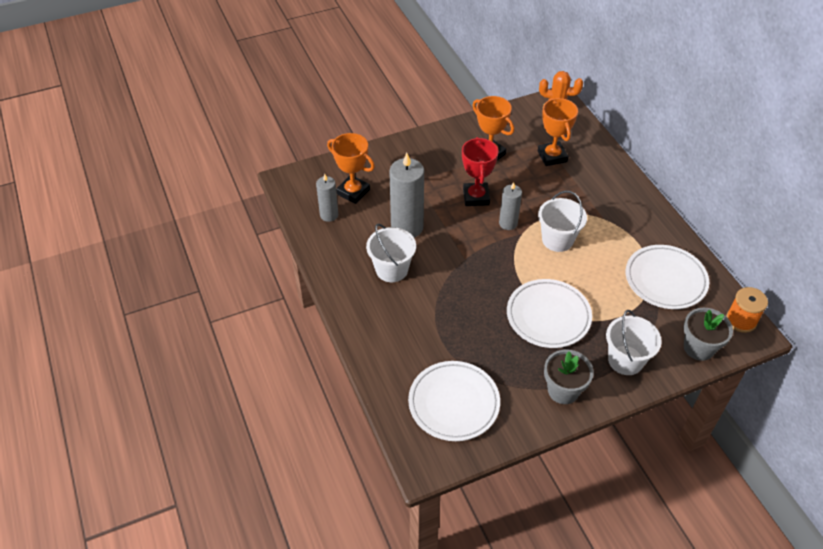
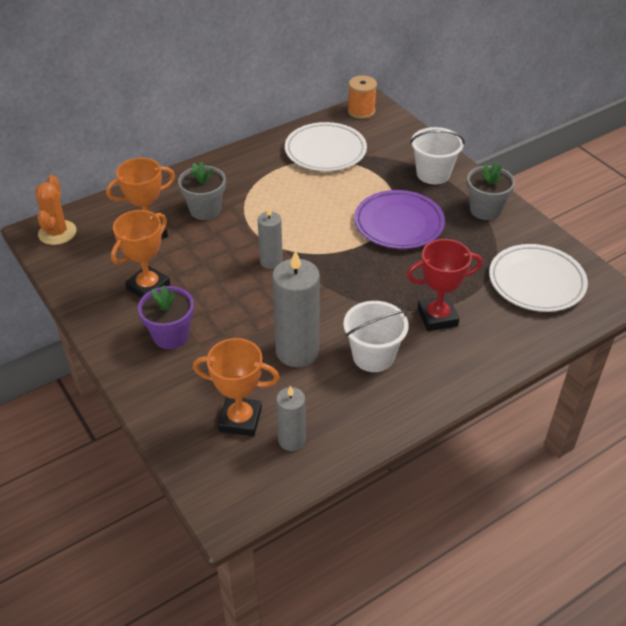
camera: 100 degrees left, 5 degrees down
(353, 192) = (240, 420): orange trophy -> orange trophy turned 75 degrees clockwise
(437, 163) = (171, 336): none -> purple flower pot
(476, 197) = (231, 292): red trophy -> red trophy (437, 317)
(548, 316) = (399, 223): white plate -> purple plate
(557, 240) = (288, 222): white bucket -> none
(698, 348) = (401, 134): grey flower pot -> grey flower pot (205, 210)

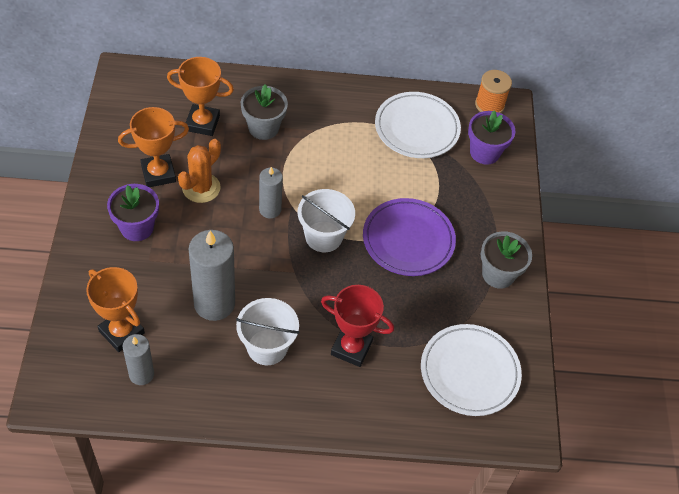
camera: 30 degrees right, 10 degrees up
(57, 233) = (136, 81): orange cactus -> orange cactus (201, 188)
(390, 141) = (484, 152): none -> purple flower pot
(433, 174) = (489, 209): white bucket -> white bucket (323, 236)

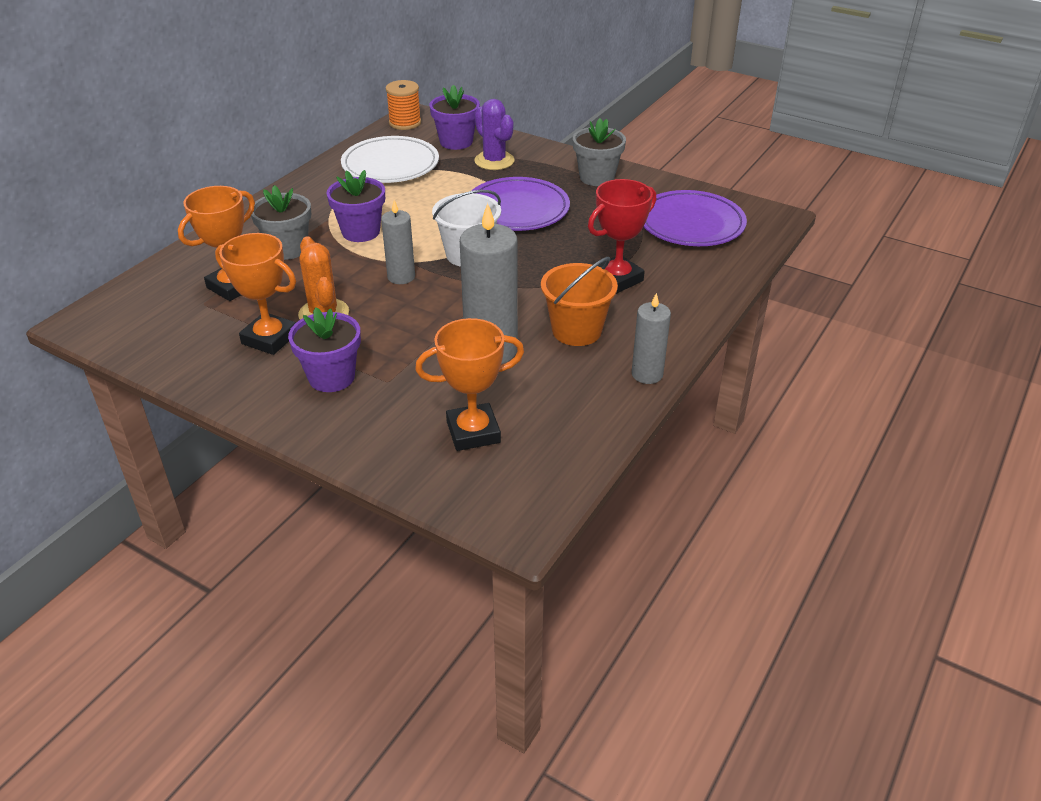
camera: 55 degrees left, 15 degrees down
(141, 374) = (545, 432): grey candle -> grey candle (647, 374)
(158, 174) = (270, 338): orange trophy -> orange trophy turned 75 degrees counterclockwise
(267, 347) = (576, 331): white bucket -> orange bucket
(311, 157) = (361, 232): none -> purple flower pot
(469, 372) = (691, 224): white plate -> purple plate
(473, 191) = (494, 161): none -> purple cactus

